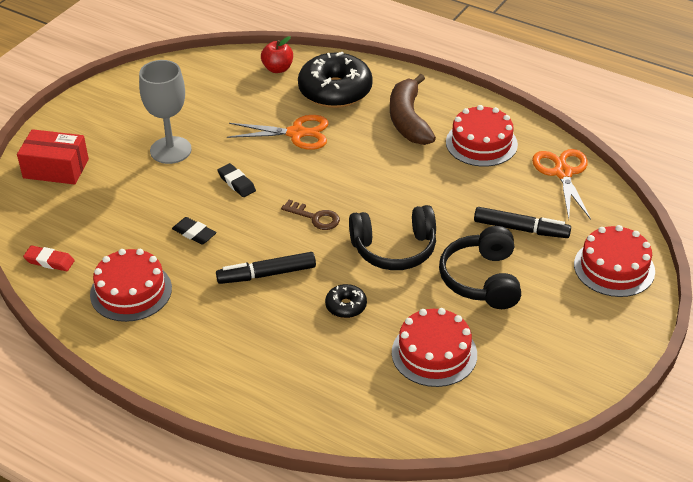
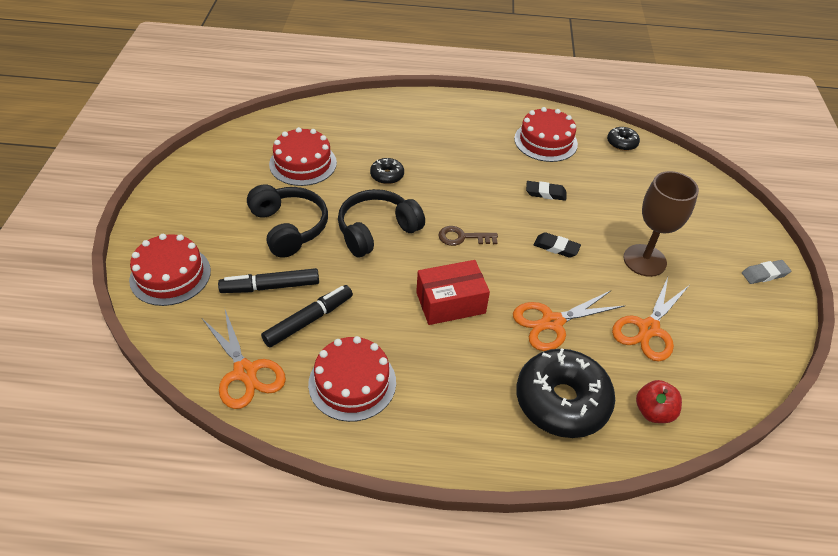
camera: 150 degrees right, 5 degrees up
(49, 261) = (622, 143): red eraser -> black donut
(56, 168) = (711, 210): red box -> red box (450, 303)
(85, 112) = (764, 274): none -> grey eraser
(170, 150) = (644, 260): grey goblet -> brown goblet
(226, 108) = (648, 329): none -> orange scissors
(267, 274) = (462, 180): black marker -> black marker (308, 320)
(408, 120) = (451, 387): brown banana -> none

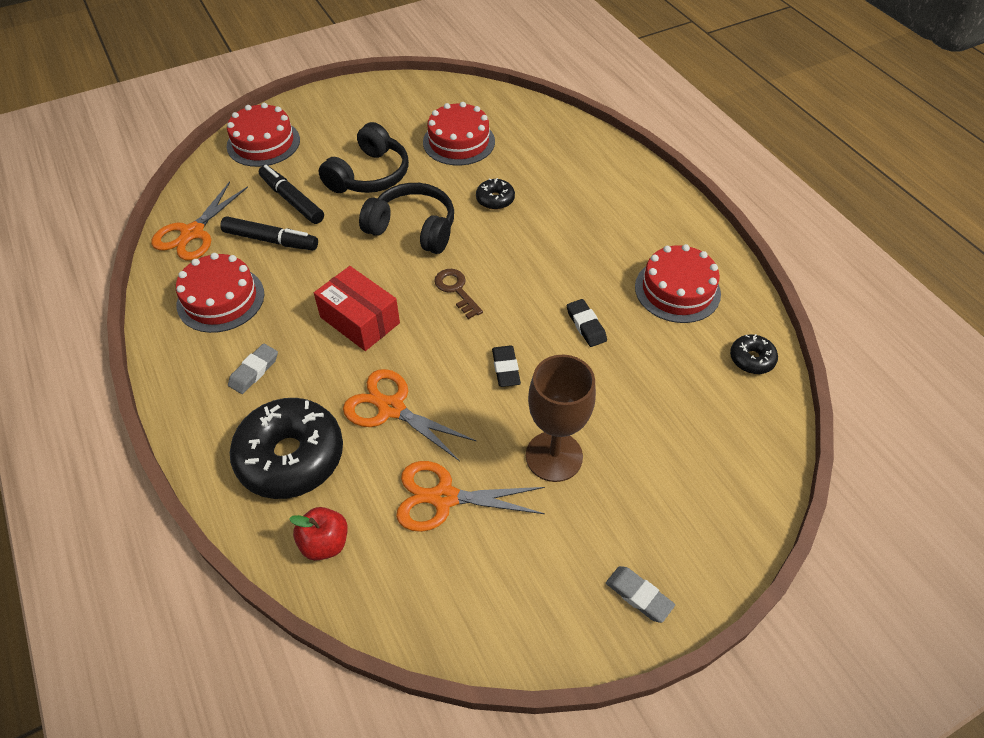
camera: 60 degrees right, 5 degrees up
(456, 391) = (254, 371): none -> grey eraser

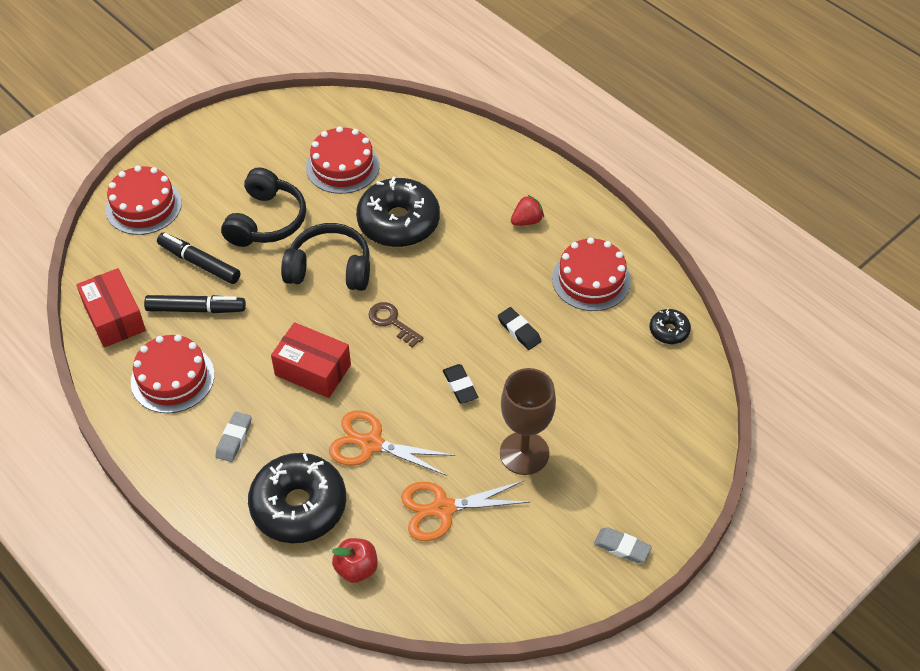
camera: 15 degrees left, 0 degrees up
(193, 233) = (114, 318): orange scissors -> red box
(495, 199) = (398, 222): black donut -> black donut, size x2.16
(624, 221) = (527, 221): none -> red strawberry

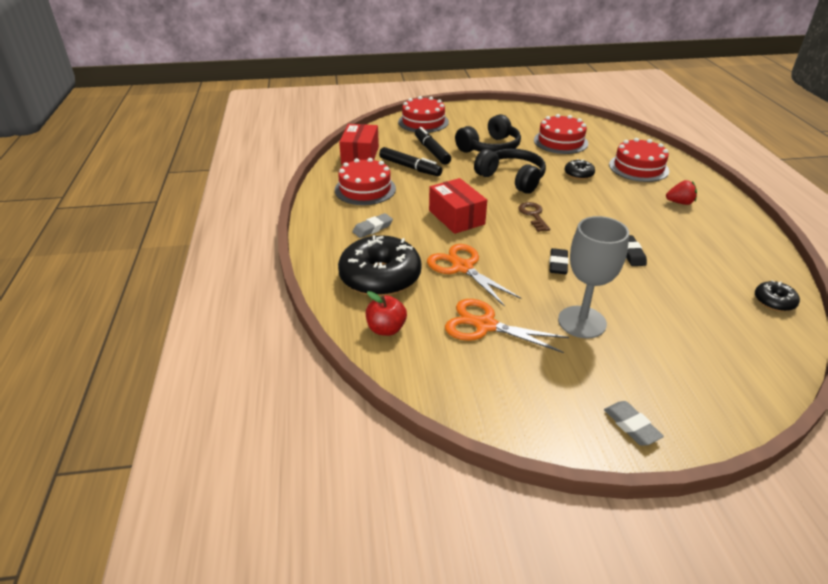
camera: 35 degrees right, 15 degrees down
(398, 222) = (578, 174): black donut -> black donut, size x0.46
(524, 453) = (582, 322): brown goblet -> grey goblet
(591, 280) = (715, 248): red cake -> red cake (638, 167)

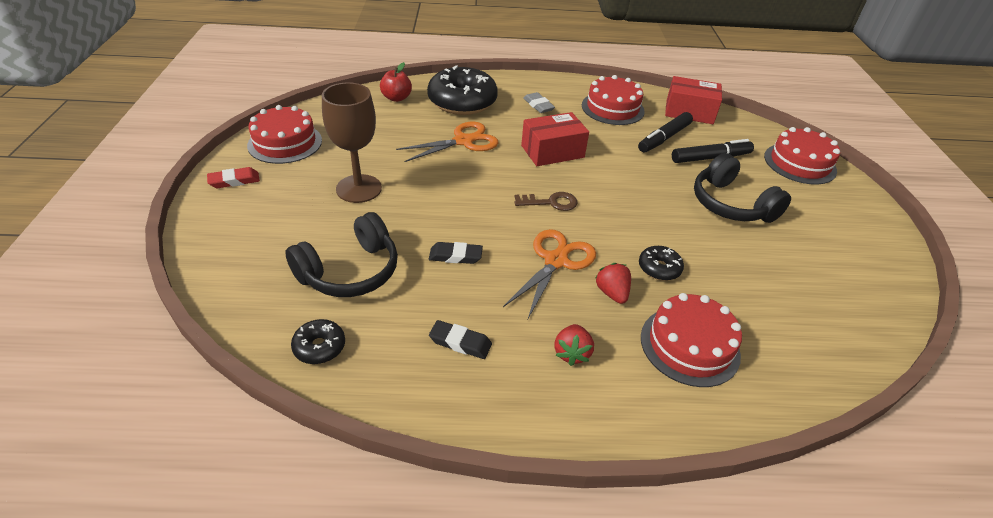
camera: 95 degrees right, 5 degrees up
(485, 325) = (379, 139): orange scissors -> orange scissors (556, 261)
(512, 178) = (641, 205): black headphones -> black headphones (350, 271)
(558, 264) = (451, 197): black eraser -> black eraser (460, 342)
(560, 141) = (771, 279): red cake -> red cake (285, 143)
(582, 322) = (359, 189): grey goblet -> brown goblet
(616, 190) = (612, 293): none -> red strawberry
(631, 426) = (234, 181): grey eraser -> red eraser

